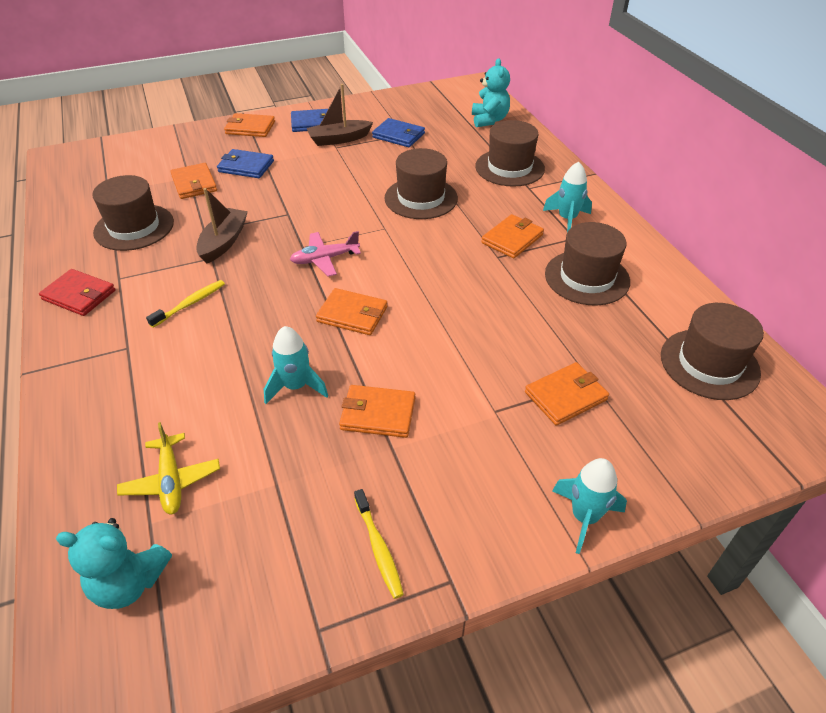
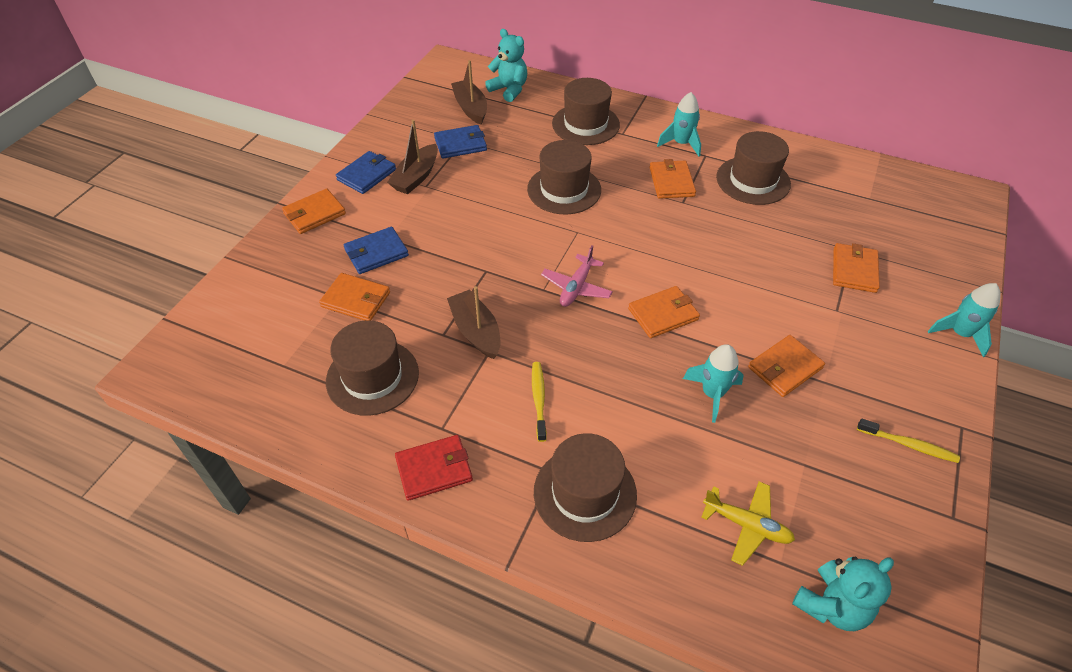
camera: 45 degrees left, 5 degrees up
(442, 118) = (471, 108): none -> brown boat
(709, 364) = (885, 193): brown hat -> brown hat (585, 493)

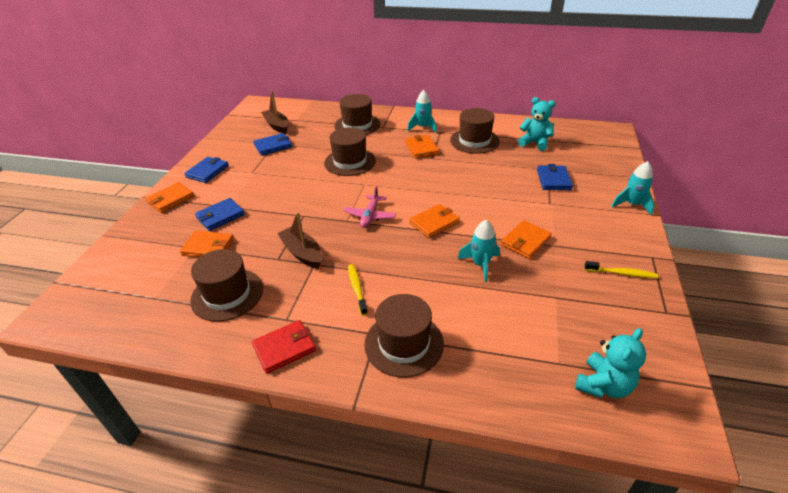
camera: 10 degrees left, 10 degrees down
(416, 177) = (244, 168): brown boat -> none
(509, 90) = (302, 113): turquoise teddy bear -> turquoise teddy bear (535, 143)
(746, 525) = (527, 343): yellow plane -> none
(854, 270) = (553, 180): orange wallet -> blue wallet

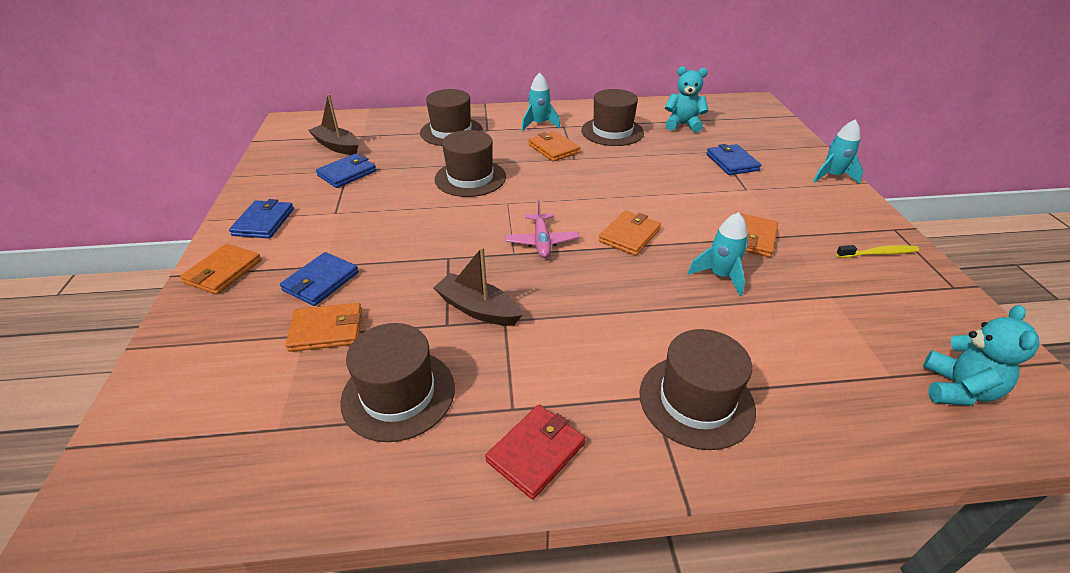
camera: 20 degrees left, 0 degrees up
(357, 288) = (585, 341): yellow toothbrush -> none

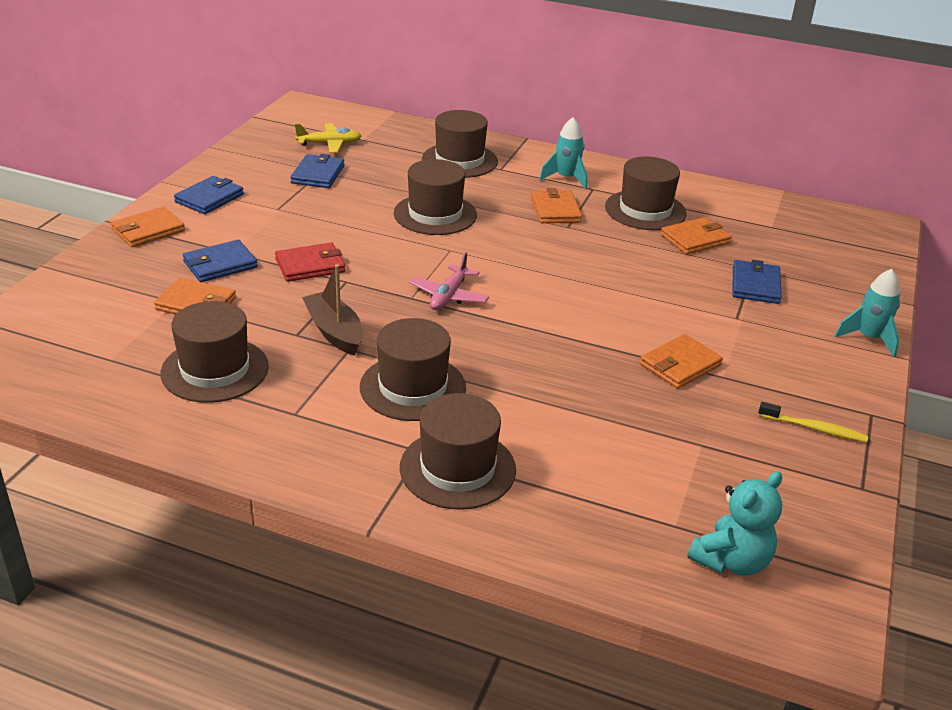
camera: 25 degrees right, 5 degrees down
(337, 146) = (329, 144): brown boat -> yellow plane
(347, 173) = (318, 174): blue wallet -> blue wallet turned 60 degrees counterclockwise
(536, 452) = (286, 448): red wallet -> red wallet (310, 265)
(588, 336) = (412, 387): none -> brown hat
(629, 235) = (546, 319): orange wallet -> orange wallet (695, 239)
(682, 125) = (744, 227): turquoise teddy bear -> none
(720, 276) = (600, 386): turquoise rocket -> none

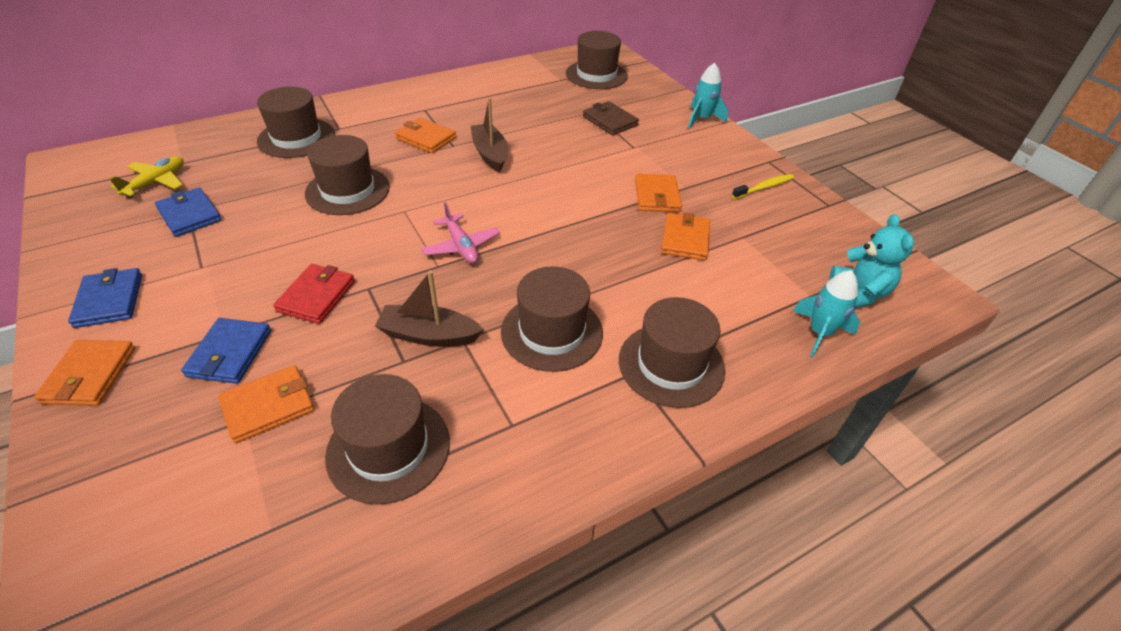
camera: 50 degrees left, 10 degrees up
(566, 178) = (396, 111): turquoise rocket -> turquoise rocket (819, 333)
(587, 249) = (490, 154): none -> brown boat
(645, 210) = (479, 107): brown hat -> brown hat (596, 75)
(695, 239) = (536, 110): orange wallet -> orange wallet (685, 239)
(755, 285) = (610, 121): blue wallet -> brown wallet

